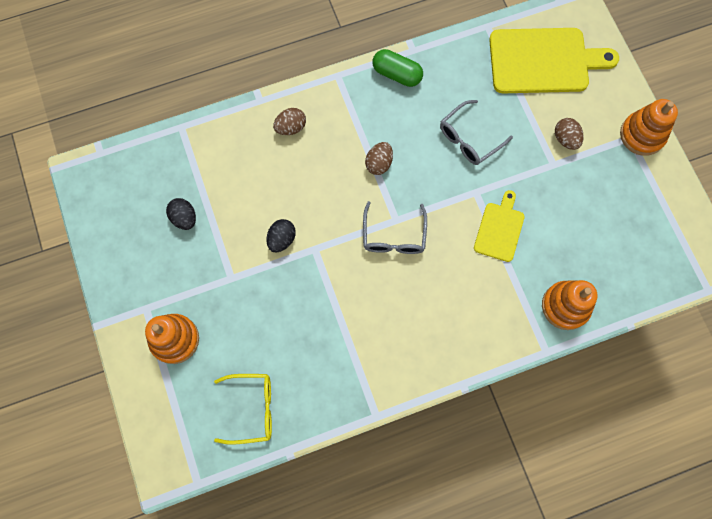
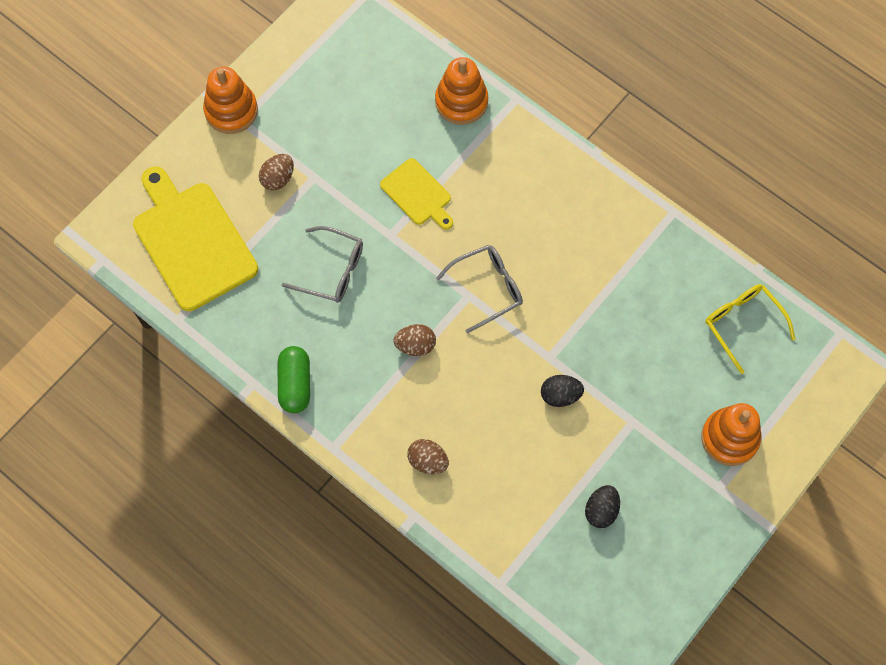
camera: 120 degrees left, 5 degrees down
(499, 229) = (418, 194): yellow cutting board -> yellow cutting board turned 120 degrees counterclockwise

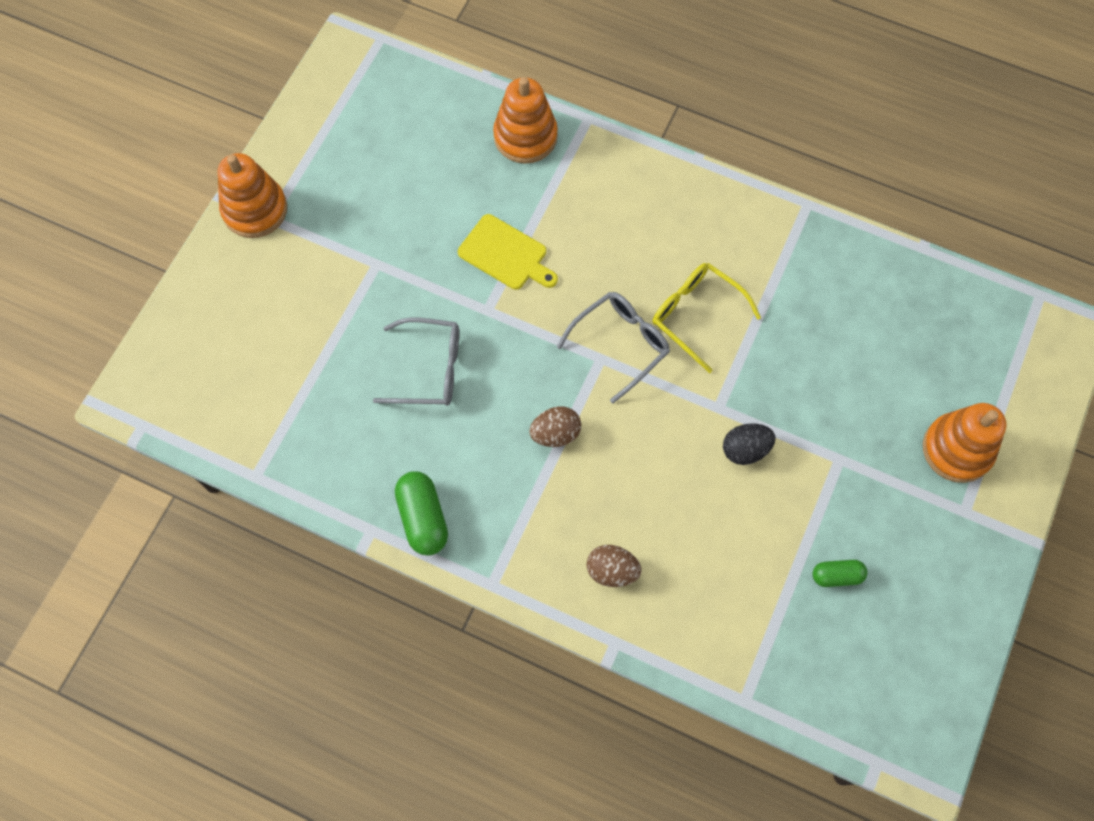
camera: 15 degrees left, 0 degrees up
(192, 241) = (248, 376): yellow cutting board -> none
(278, 179) = (333, 276): brown egg -> none
(601, 510) = (837, 576): black egg -> green capsule
(743, 324) = (928, 313): yellow glasses -> yellow glasses (696, 315)

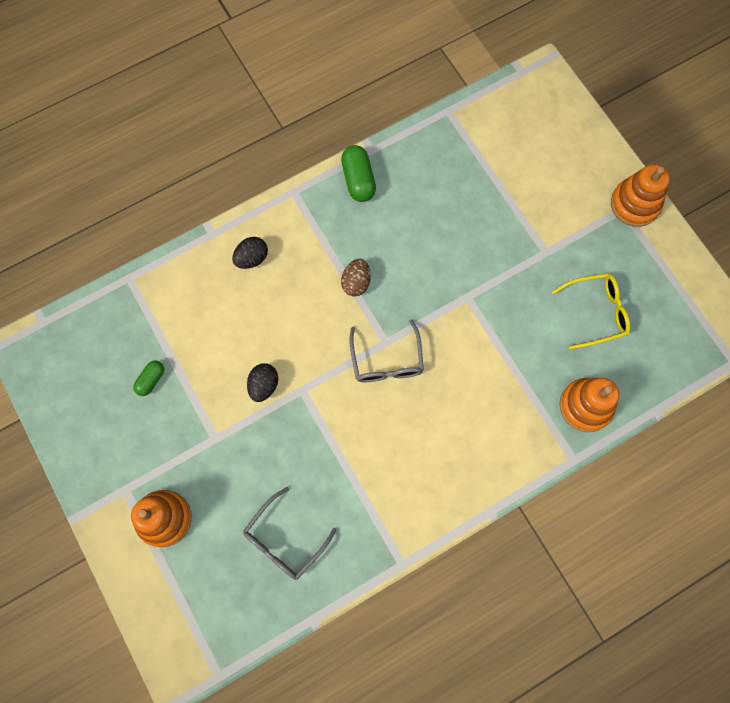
camera: 125 degrees right, 5 degrees up
(423, 518) = (358, 180): green capsule -> green capsule turned 60 degrees clockwise
(429, 369) = (450, 239): grey glasses -> grey glasses (284, 540)
(506, 254) = (500, 333): yellow cutting board -> none
(612, 571) = (252, 258): brown egg -> black egg
(696, 315) = (373, 423): yellow glasses -> yellow glasses (596, 312)

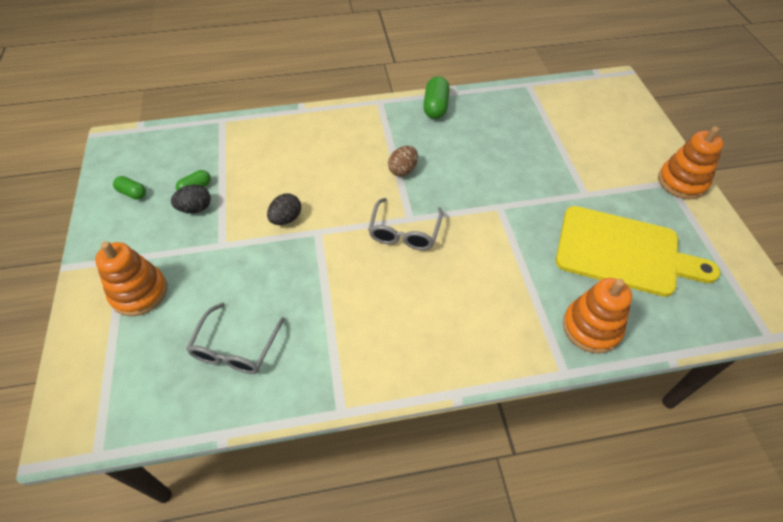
camera: 20 degrees right, 20 degrees down
(88, 409) = (132, 193): none -> green capsule
(252, 258) = (324, 132): black egg -> black egg (195, 208)
(284, 540) = (235, 348): grey glasses -> grey glasses turned 45 degrees counterclockwise
(596, 312) = (623, 252): yellow glasses -> yellow cutting board

